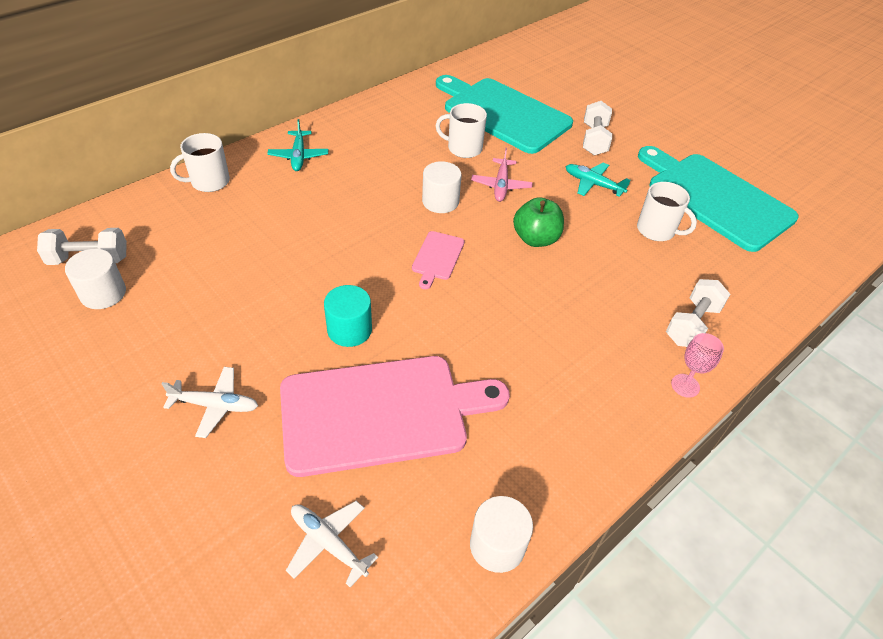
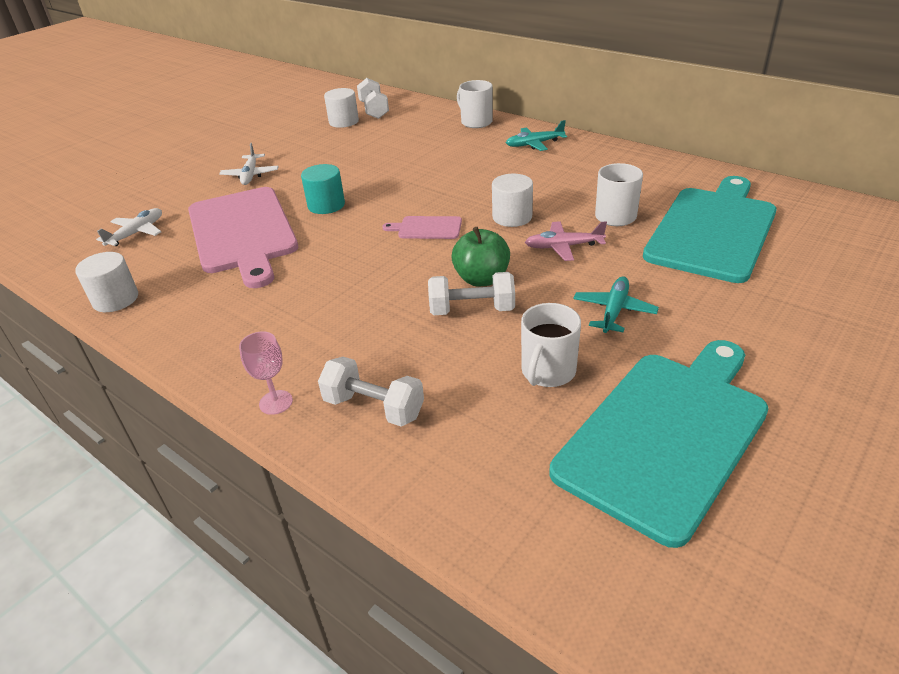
camera: 85 degrees right, 10 degrees down
(594, 140) = (721, 304): white dumbbell -> white dumbbell (472, 310)

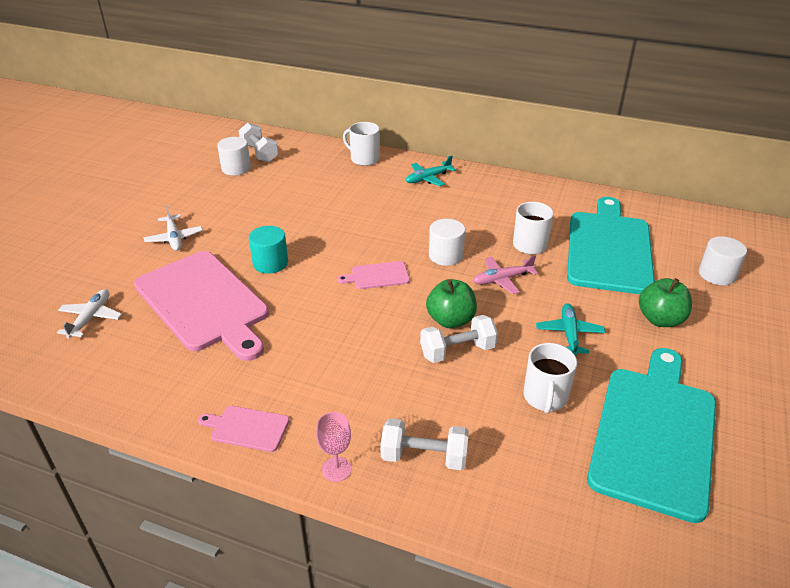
camera: 20 degrees left, 0 degrees up
(115, 299) = (115, 394): white cylinder -> white cylinder (717, 274)
(213, 348) = (247, 428): none -> pink cutting board
(741, 311) = (660, 319): none -> green apple

